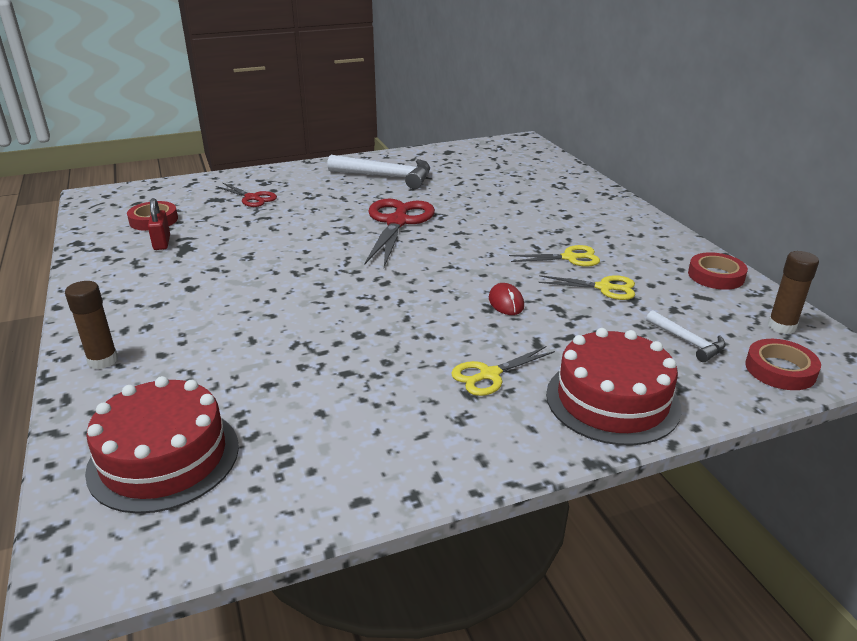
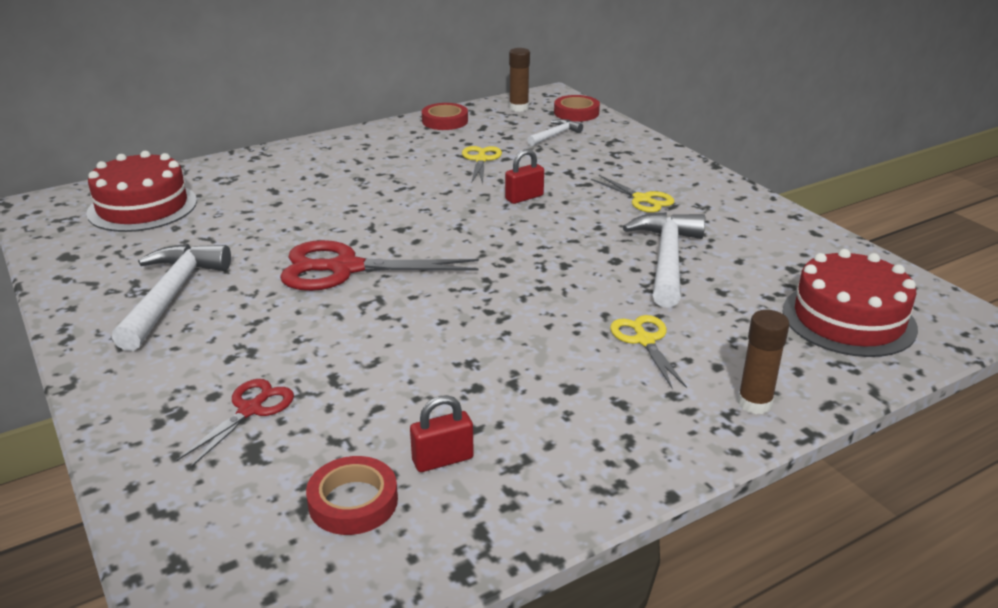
camera: 100 degrees left, 0 degrees up
(345, 364) = (667, 259): none -> white hammer
(506, 302) = (524, 197): red mouse -> red padlock
(569, 258) = (424, 173): yellow scissors -> yellow scissors (644, 340)
(612, 400) = (645, 159): red cake -> red cake (142, 207)

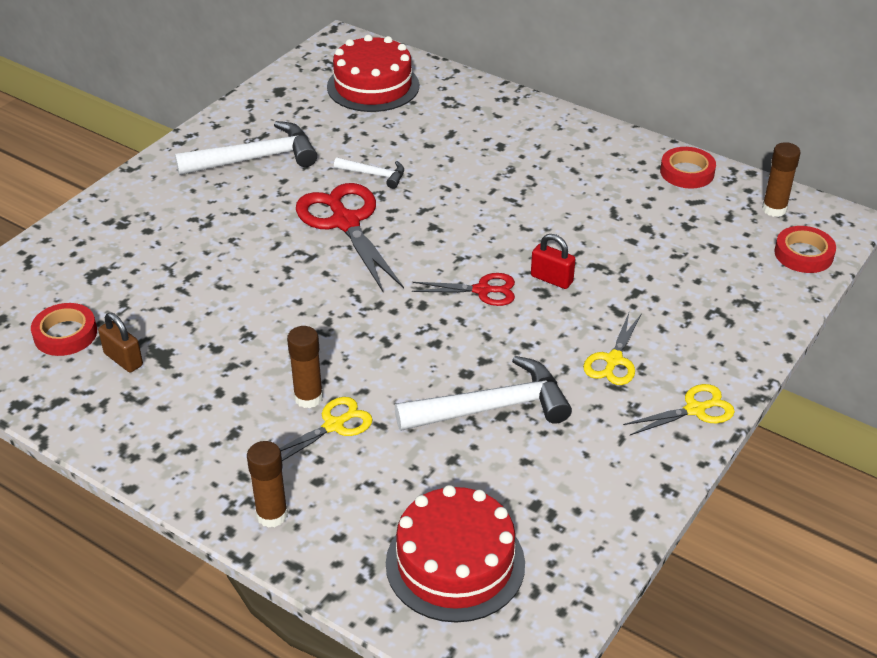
camera: 65 degrees right, 10 degrees up
(250, 410) = (139, 253): red scissors -> red scissors (482, 290)
(442, 460) = (123, 359): red padlock -> brown padlock
(481, 160) = (614, 225): yellow scissors -> yellow scissors (695, 410)
(555, 135) = (723, 256): white hammer -> white hammer (374, 175)
(595, 346) = (308, 398): none -> brown glue stick

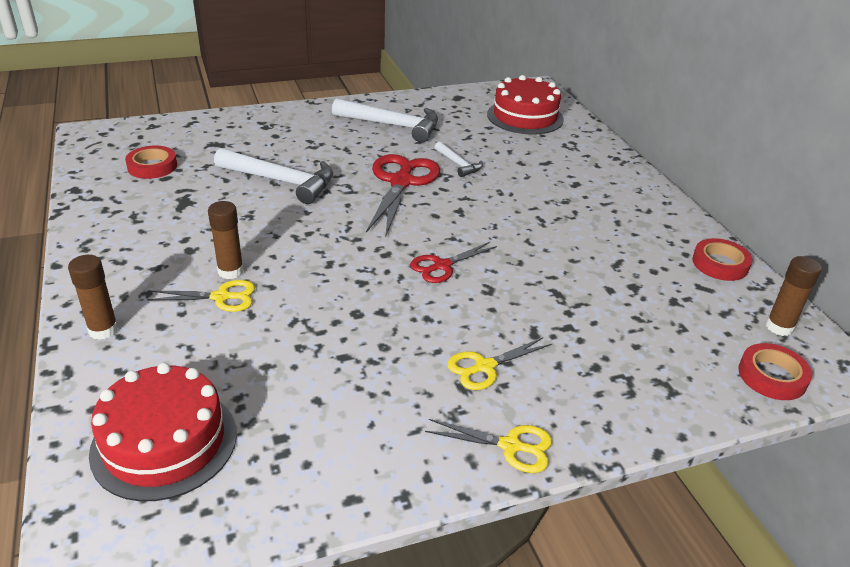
camera: 35 degrees right, 5 degrees down
(123, 359) = (161, 194): brown padlock -> none
(482, 290) = (442, 266): red scissors -> red scissors turned 105 degrees clockwise
(492, 408) = (343, 347): white hammer -> white hammer (281, 181)
(551, 279) = (506, 284): red padlock -> none

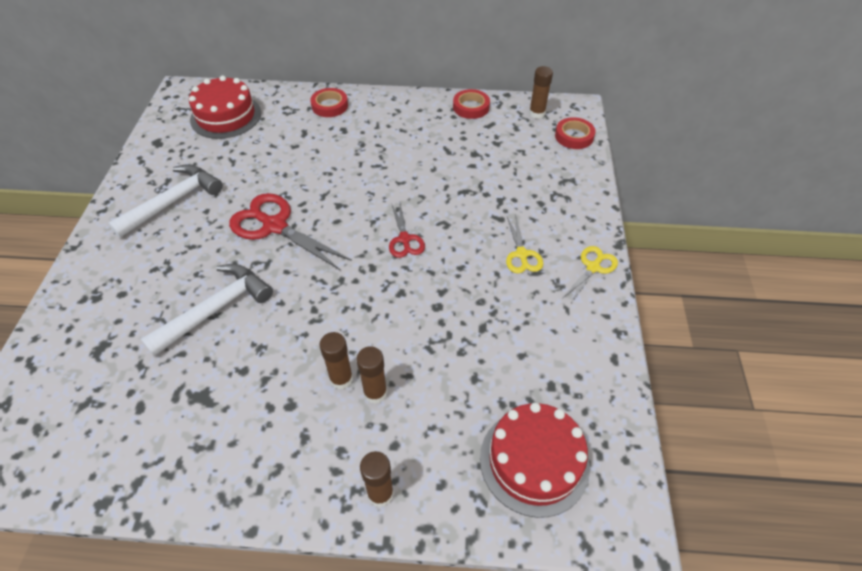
camera: 65 degrees left, 15 degrees up
(152, 166) = (106, 416): red tape -> red tape (329, 106)
(221, 297) = (375, 393): yellow scissors -> brown glue stick
(458, 164) = (271, 182): white hammer -> none

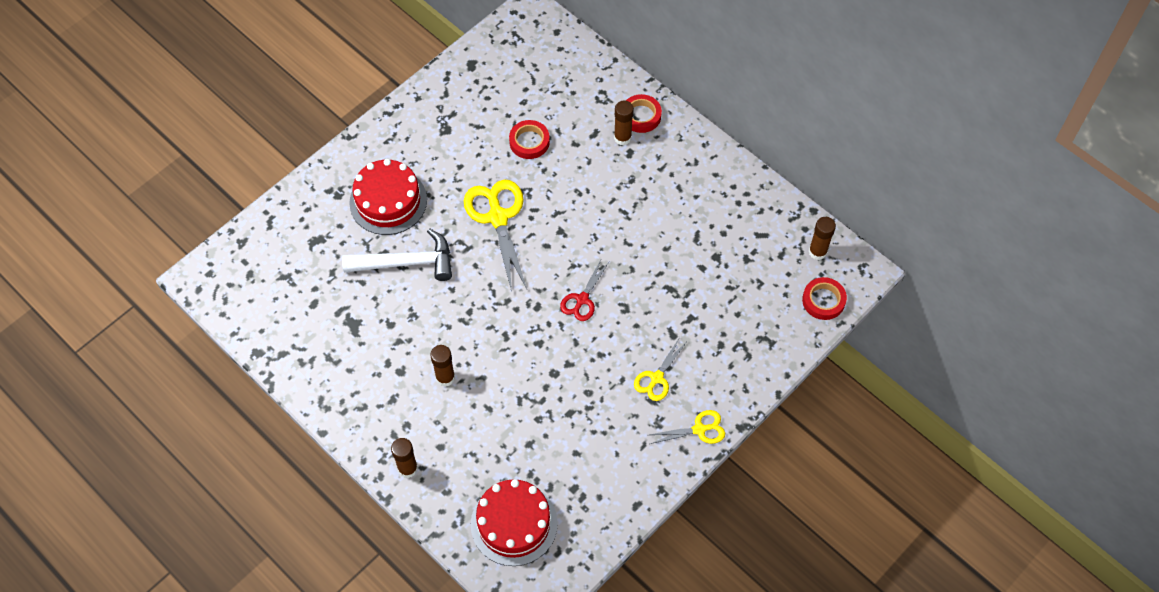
camera: 40 degrees right, 10 degrees up
(173, 202) = (442, 140): white hammer -> none
(226, 116) = (545, 70): red cake -> red cake (388, 201)
(274, 226) = (498, 217): red scissors -> yellow scissors
(375, 393) = (458, 404): brown glue stick -> brown glue stick (622, 138)
(471, 107) = (764, 203): red tape -> red tape (529, 142)

